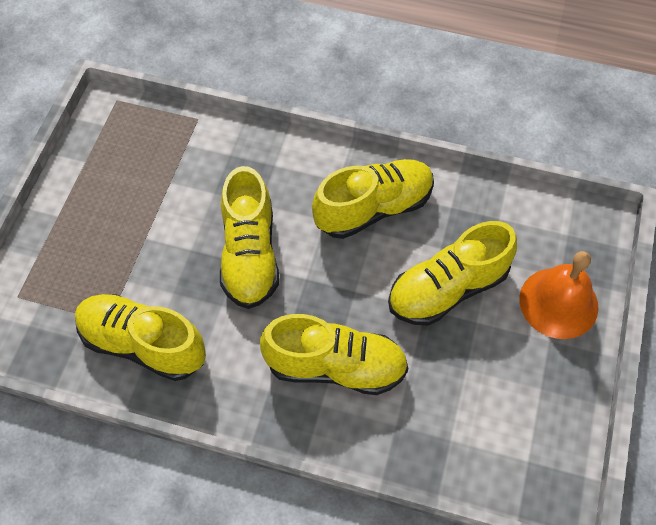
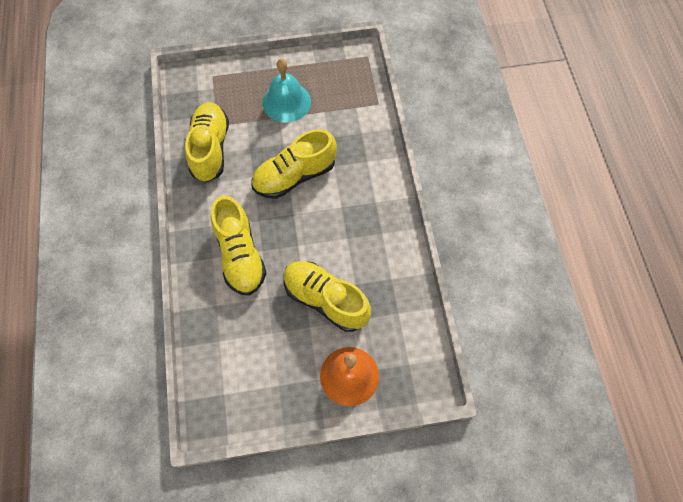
camera: 65 degrees right, 5 degrees up
(126, 219) = (286, 102): none -> turquoise bell
(373, 208) = (364, 231): yellow shoe -> none

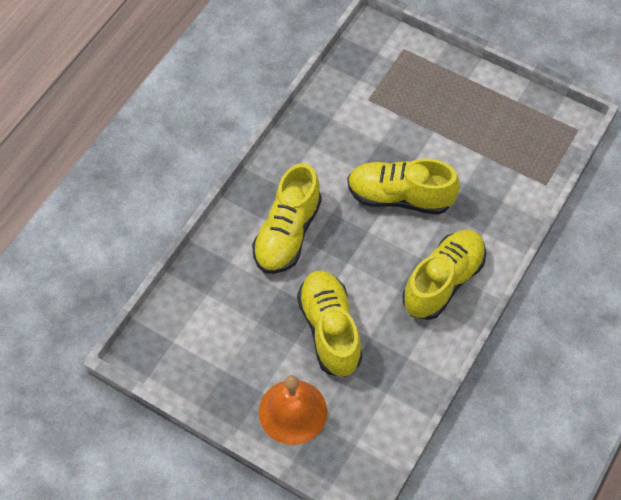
camera: 40 degrees right, 5 degrees down
(210, 149) = (343, 117): yellow shoe -> yellow shoe (443, 281)
(286, 102) = (454, 121): turquoise bell -> none

